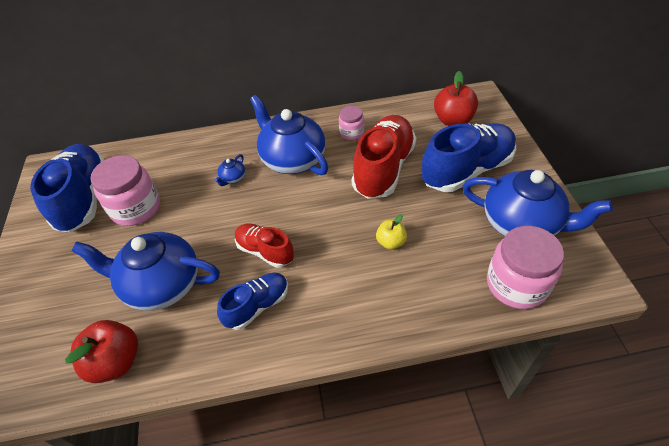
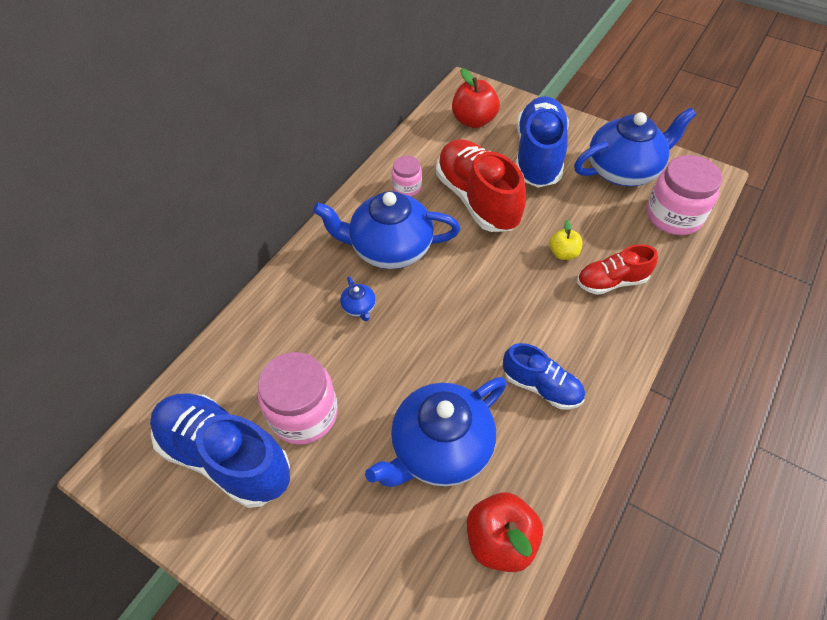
camera: 50 degrees left, 5 degrees up
(257, 306) = (541, 386): blue shoe -> blue shoe turned 120 degrees clockwise
(265, 251) = (483, 342): red shoe -> red shoe (611, 281)

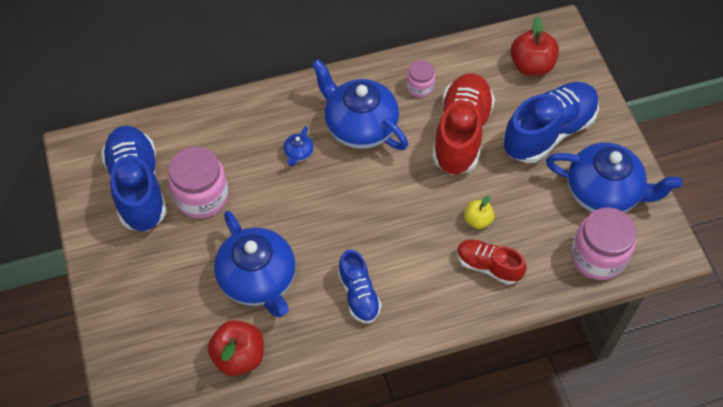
camera: 40 degrees right, 5 degrees up
(440, 448) = (258, 280): blue teapot -> blue teapot turned 120 degrees counterclockwise

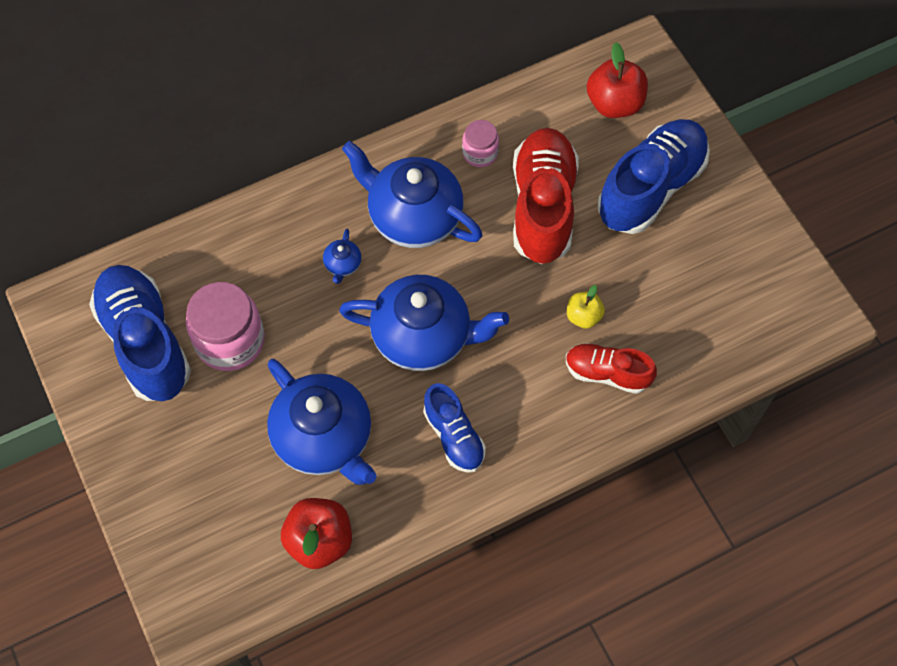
camera: 10 degrees left, 5 degrees up
(598, 256) = (738, 339): pink jar -> none
(603, 192) = (731, 256): blue teapot -> blue teapot (423, 336)

